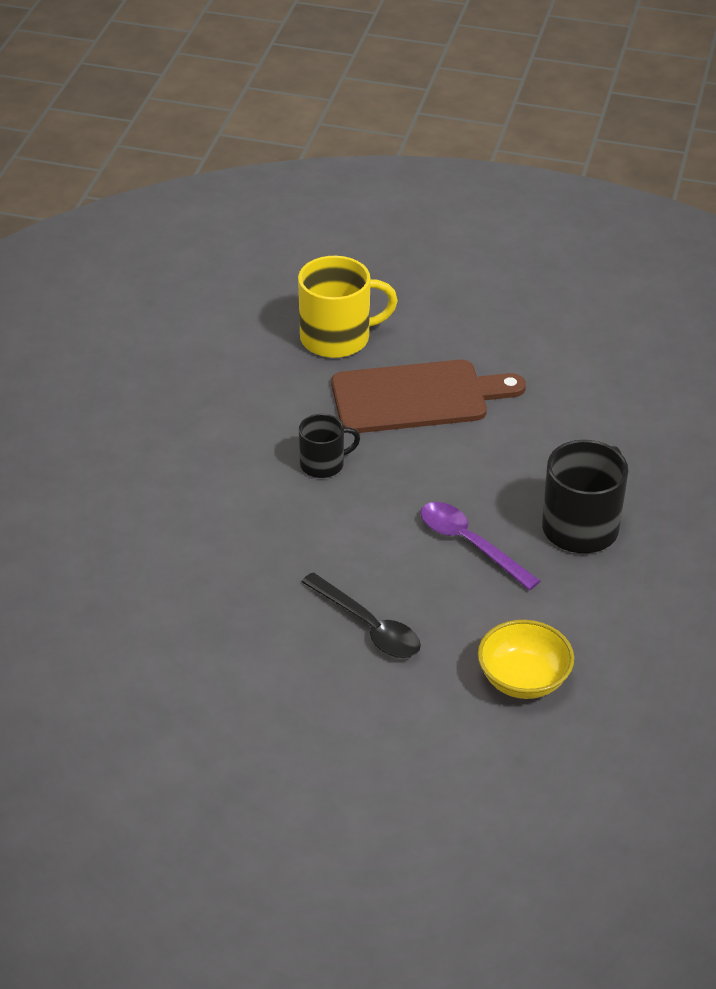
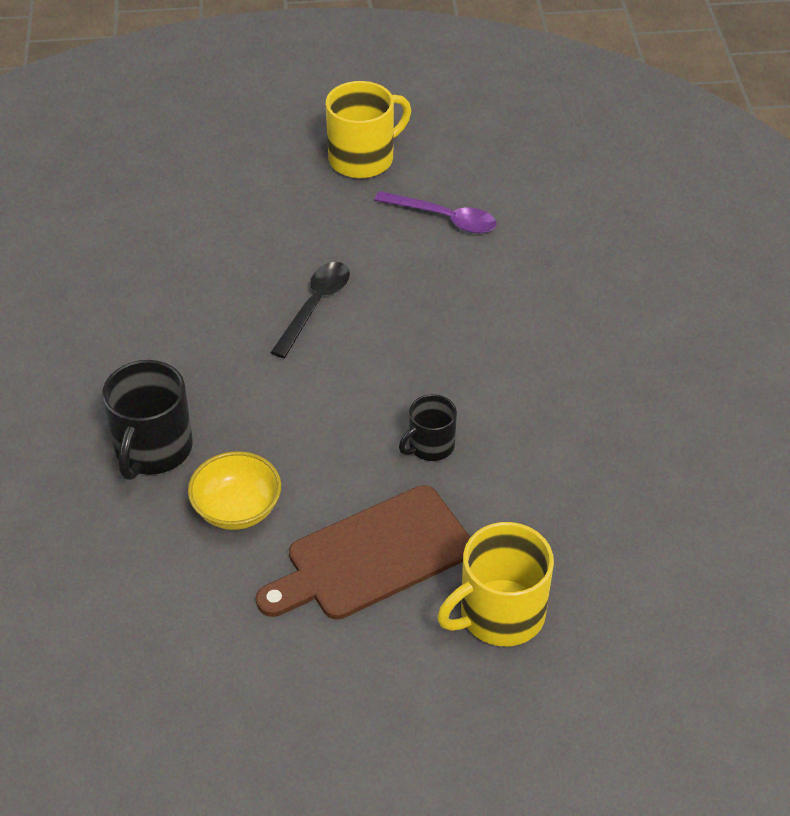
camera: 160 degrees right, 5 degrees up
(217, 811) = (363, 158): none -> yellow mug
(368, 626) = (315, 306): black spoon -> black spoon turned 90 degrees clockwise
(470, 544) = (255, 402): purple spoon -> purple spoon (444, 218)
(523, 679) = (171, 298): yellow bowl -> yellow bowl (237, 509)

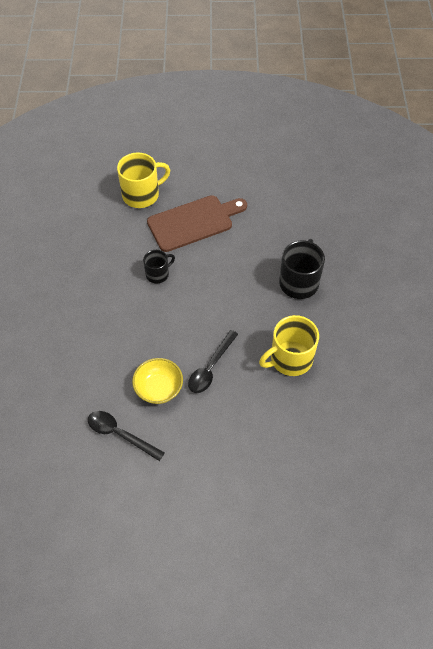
camera: 175 degrees left, 10 degrees up
(237, 509) = (255, 248): yellow bowl -> yellow bowl (159, 388)
(363, 158) = (167, 500): yellow mug -> yellow mug (290, 359)
(444, 218) = (120, 434): purple spoon -> black spoon

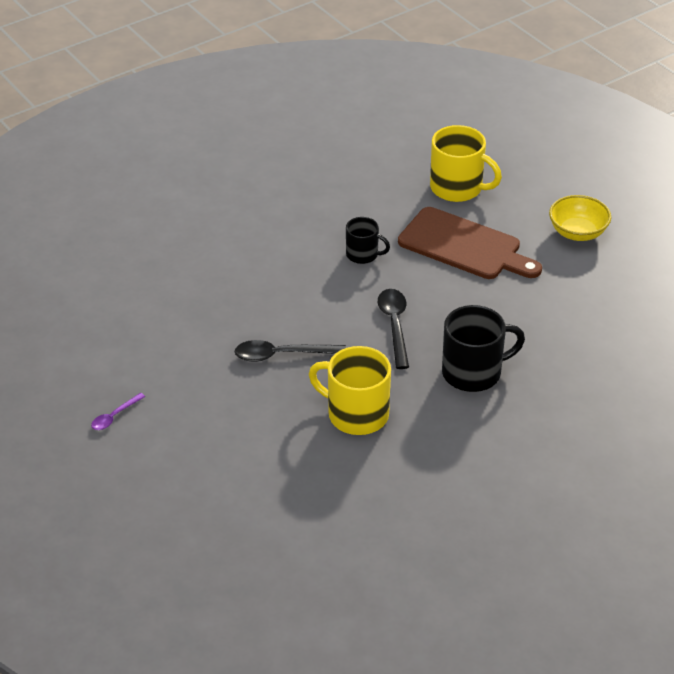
camera: 55 degrees right, 15 degrees down
(120, 434) = (139, 328): black spoon -> black spoon (394, 326)
(159, 388) = (218, 328): yellow bowl -> yellow bowl (577, 232)
(192, 496) = (114, 416): none -> purple spoon

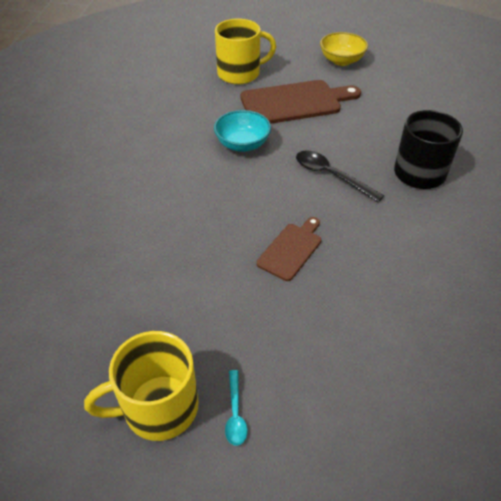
camera: 45 degrees left, 5 degrees up
(114, 416) = (235, 413): purple spoon -> turquoise spoon
(282, 355) = (291, 249): black spoon -> brown cutting board
(356, 414) = (403, 254): yellow mug -> yellow mug (159, 407)
(363, 254) = (242, 144): black mug -> turquoise bowl

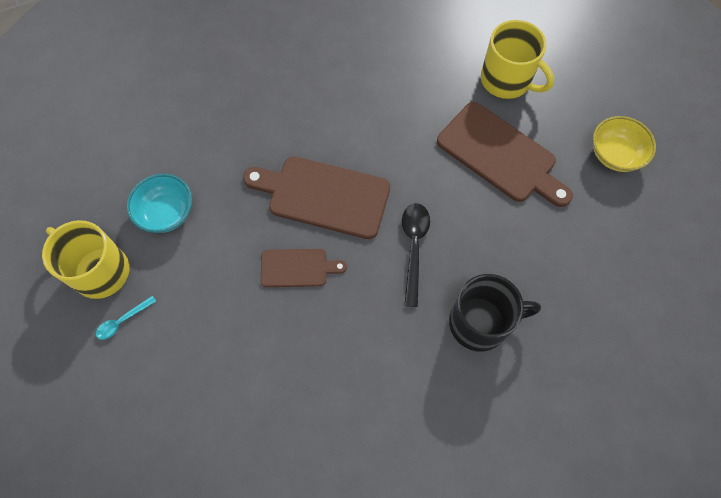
camera: 55 degrees right, 20 degrees up
(239, 202) = (323, 196): none -> brown cutting board
(242, 144) = (400, 151): turquoise bowl -> turquoise bowl (166, 213)

